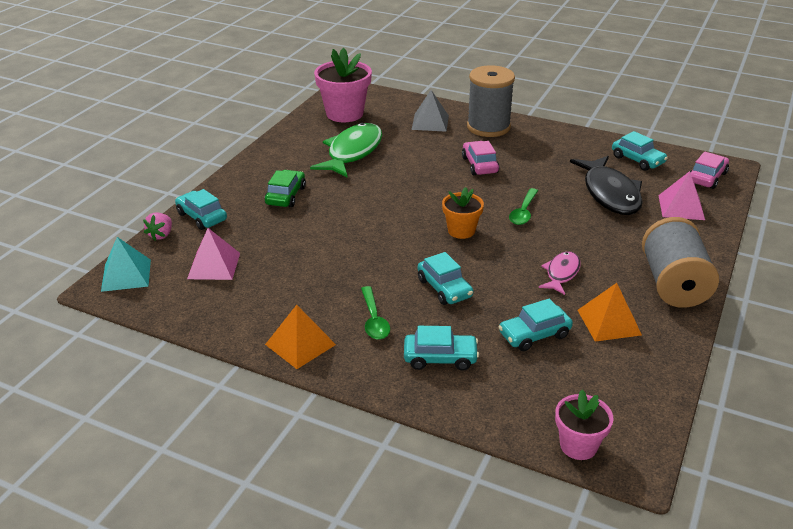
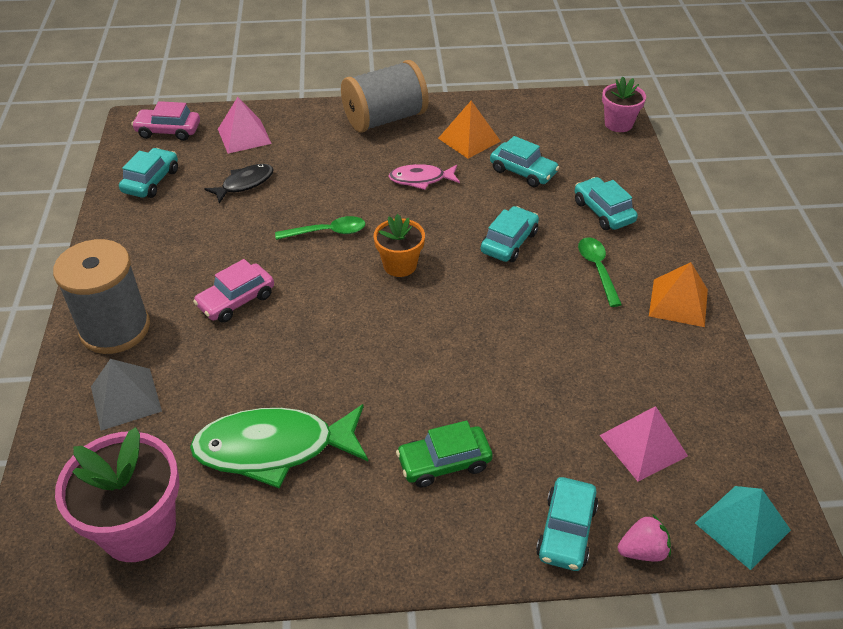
camera: 120 degrees left, 10 degrees up
(374, 319) = (597, 269): green spoon -> green spoon turned 60 degrees counterclockwise
(610, 193) = (244, 184): black fish -> black fish, size x0.54

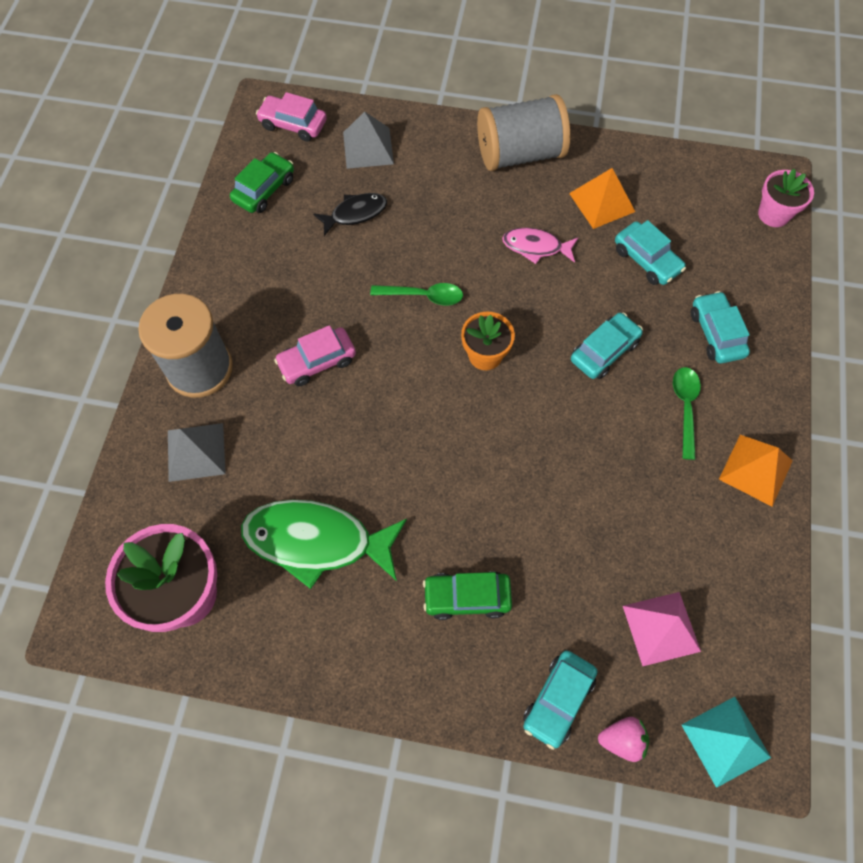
camera: 15 degrees right, 20 degrees up
(151, 181) = (264, 190): turquoise car -> green car
(244, 136) = (368, 148): pink pyramid -> grey pyramid

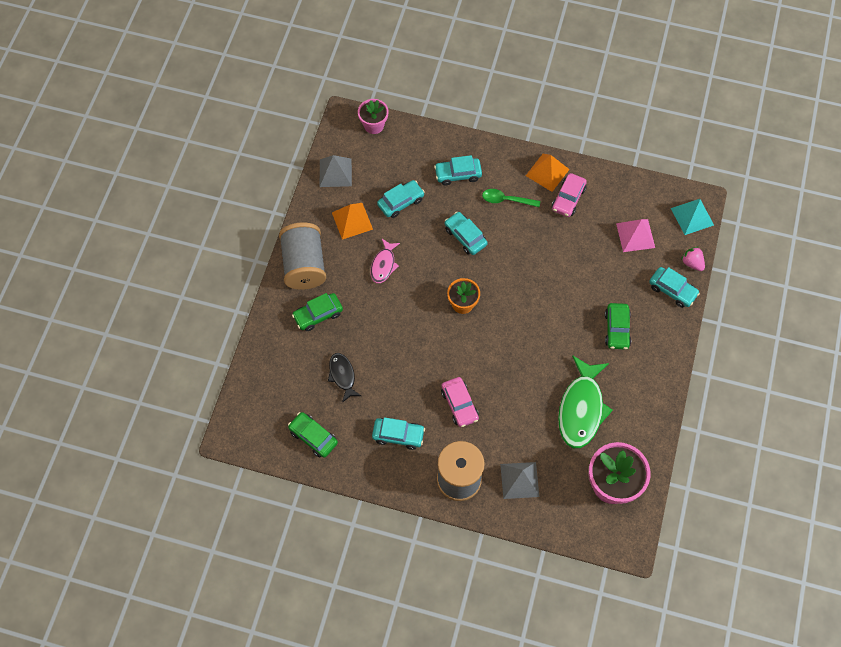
camera: 85 degrees left, 0 degrees up
(267, 287) = (398, 435): none -> turquoise car
(293, 124) = (254, 415): pink car -> pink car (568, 199)
(368, 148) = (284, 364): grey pyramid -> grey pyramid (335, 172)
(423, 296) = (415, 337): green spoon -> none
(445, 177) = (318, 315): none -> green car
(622, 740) = (692, 263): pink strawberry -> pink strawberry turned 45 degrees counterclockwise

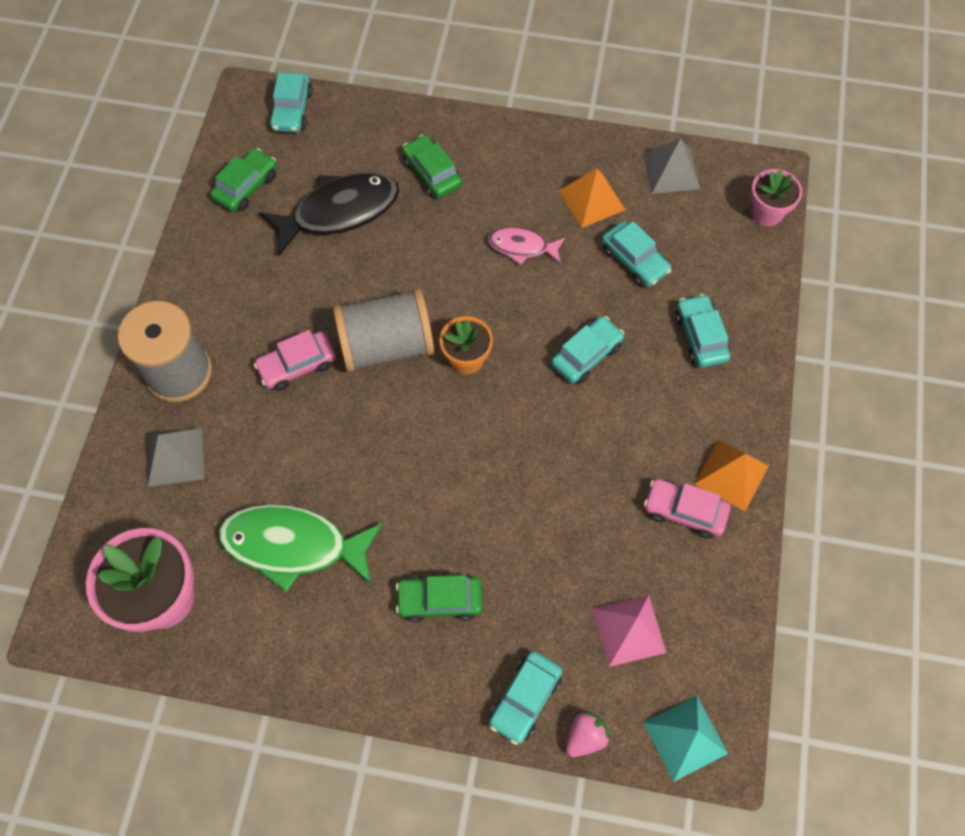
camera: 85 degrees right, 0 degrees up
(304, 265) = (510, 149): grey spool -> grey spool (387, 345)
(342, 376) = (339, 212): black fish -> black fish, size x1.85
(398, 435) = (248, 289): turquoise car -> turquoise car (292, 110)
(506, 200) = (665, 412): green spoon -> none

